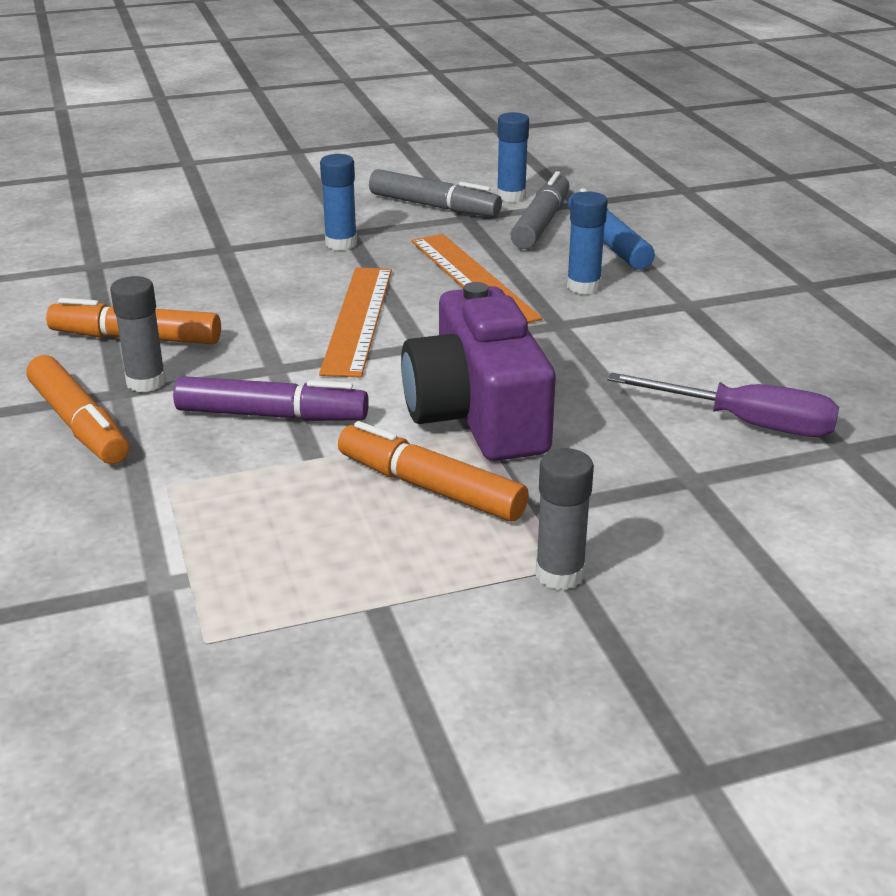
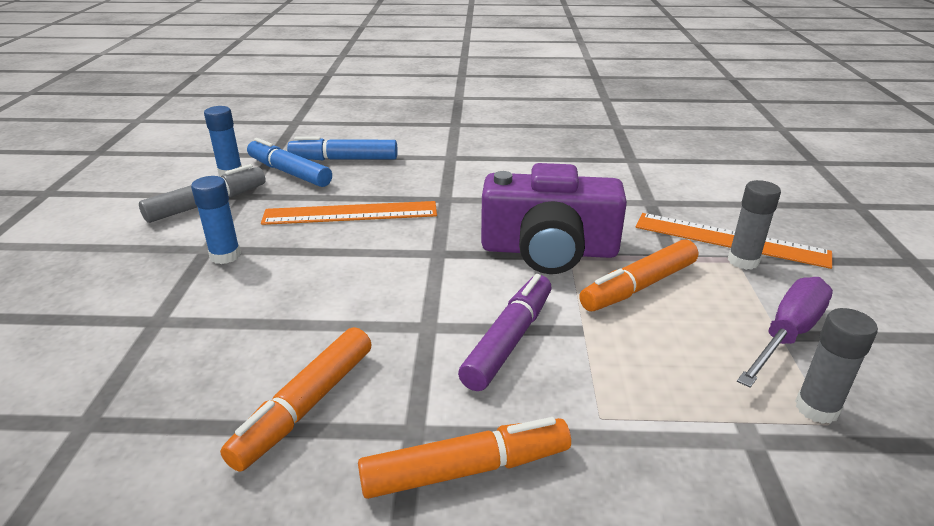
camera: 70 degrees left, 0 degrees up
(146, 382) = (406, 409): grey glue stick -> grey glue stick (816, 408)
(357, 319) = (374, 272): orange ruler -> orange ruler (730, 240)
(541, 223) = (289, 172): grey marker -> blue marker
(583, 286) = (400, 180): blue glue stick -> none
(746, 423) = (597, 175): purple screwdriver -> purple screwdriver (787, 334)

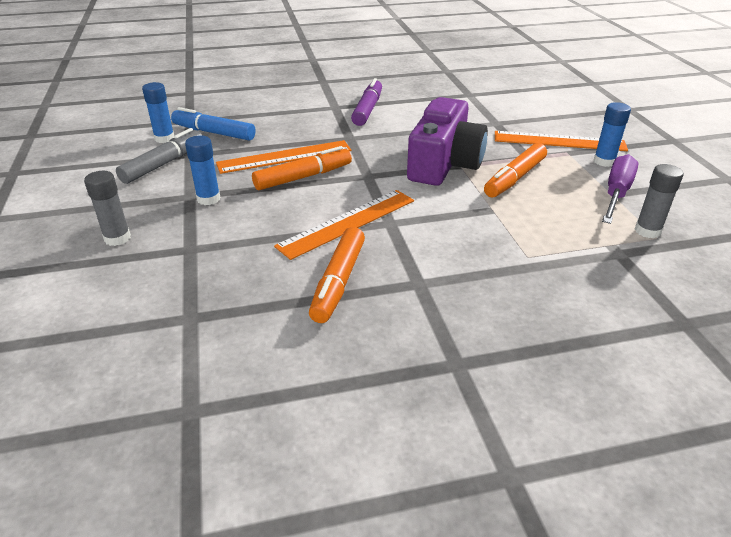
camera: 15 degrees left, 5 degrees up
(344, 159) = (251, 118): blue marker -> none
(372, 317) = (348, 223): none -> orange ruler
(466, 469) = (463, 297): orange marker -> orange marker (303, 177)
(509, 340) = (448, 223): purple marker -> purple marker (367, 109)
(549, 250) = (444, 163): purple camera -> purple camera turned 60 degrees counterclockwise
(743, 261) = (573, 154): grey glue stick -> grey glue stick (117, 238)
(787, 280) = (604, 161): none -> blue glue stick

